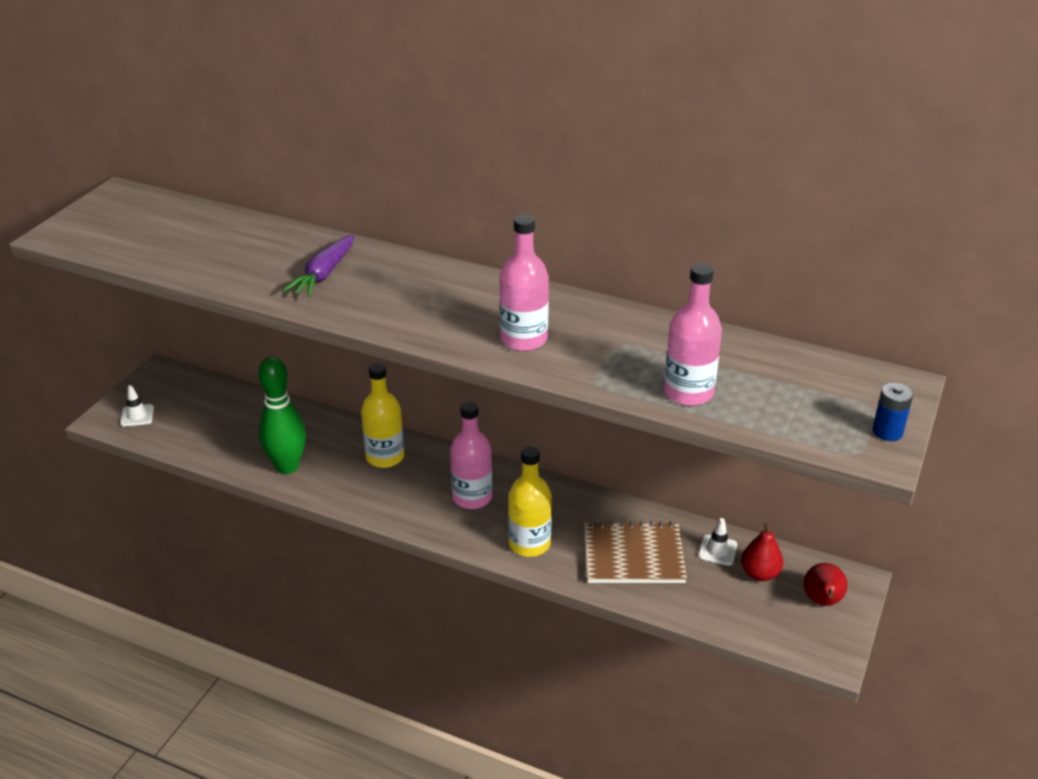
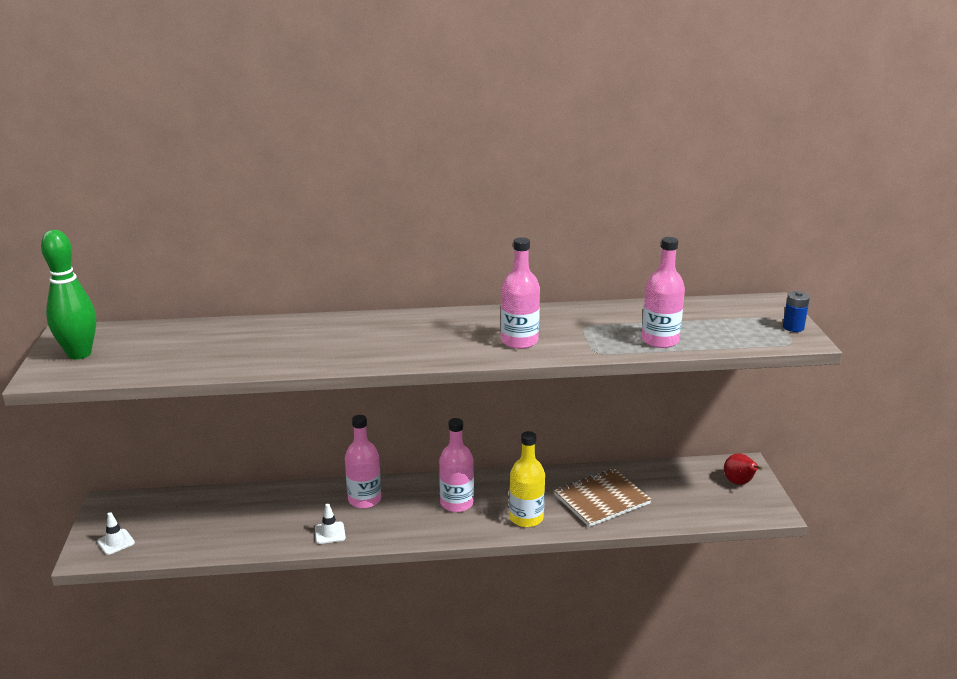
camera: 30 degrees left, 10 degrees down
(287, 466) = (290, 533): green bowling pin -> green bowling pin (79, 354)
(324, 274) = (322, 342): purple carrot -> none
(385, 457) = (364, 499): yellow bottle -> pink bottle
(717, 550) = (650, 477): white traffic cone -> white traffic cone (330, 533)
(759, 573) = (688, 481): red pear -> none

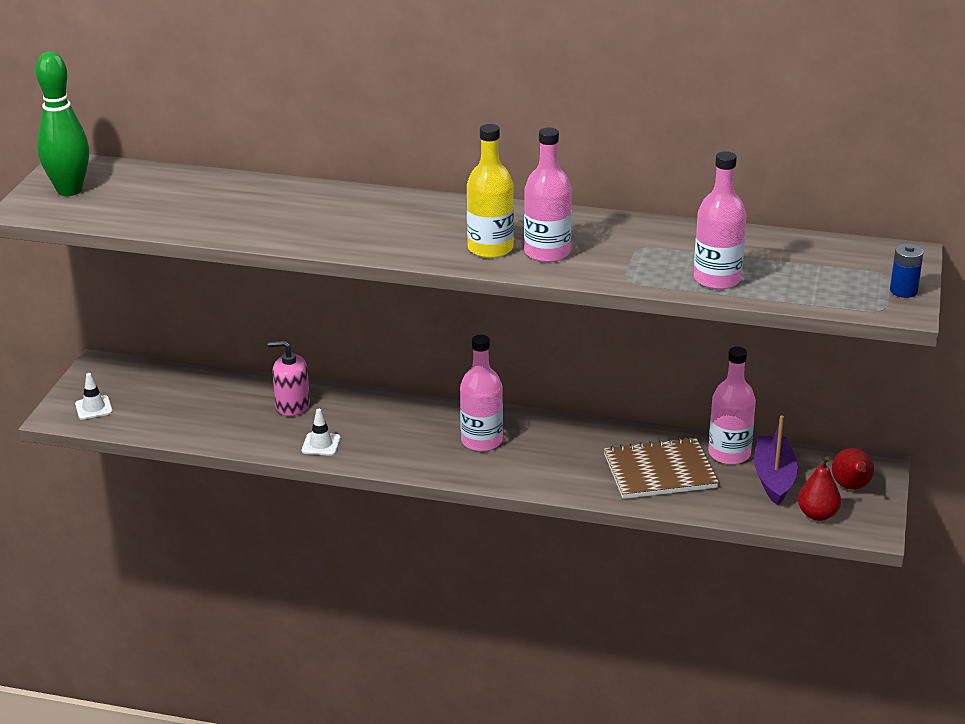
camera: 20 degrees right, 5 degrees up
(290, 505) = (292, 405): none -> pink soap dispenser
(364, 499) = (378, 416): pink bottle -> pink bottle (729, 454)
(526, 518) = (554, 474): yellow bottle -> yellow bottle (490, 249)
(683, 487) = (774, 478): none -> purple boat
(731, 508) = (817, 515): none -> red pear

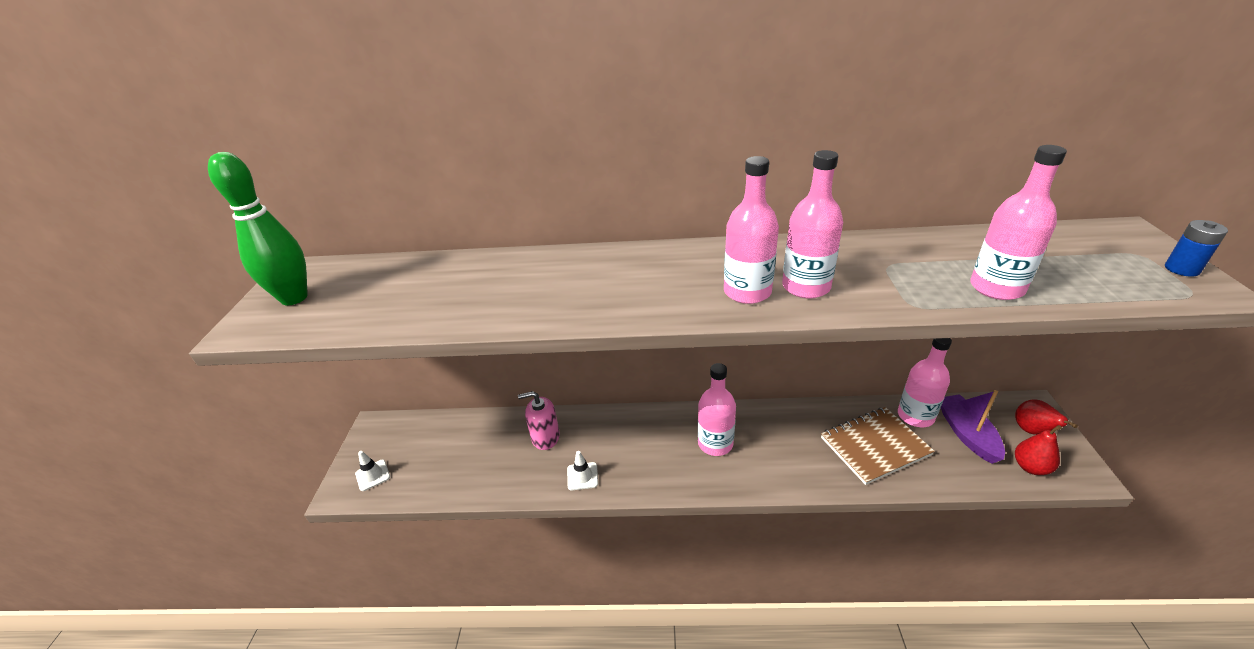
camera: 10 degrees left, 5 degrees up
(490, 249) = (747, 292): yellow bottle -> pink bottle

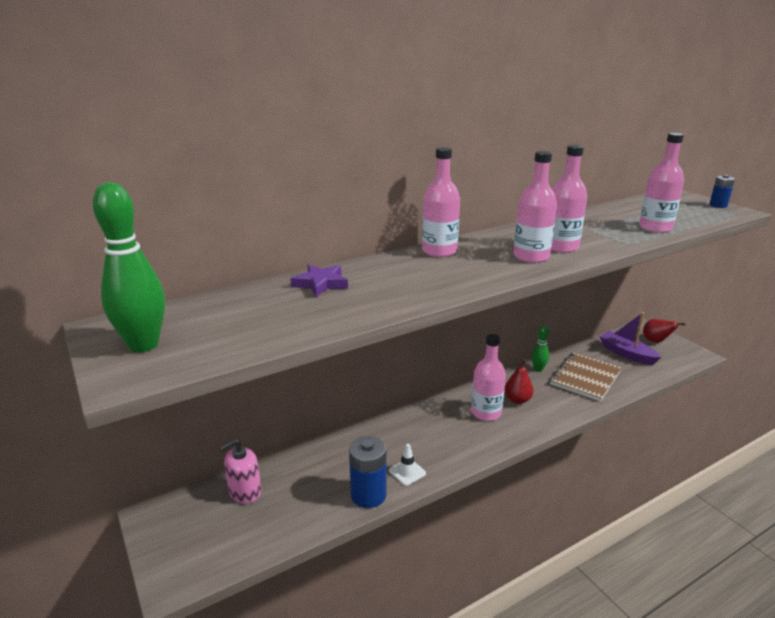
camera: 35 degrees left, 10 degrees down
(373, 475) = (196, 555): white traffic cone -> none
(491, 270) = (321, 284): none -> purple star
(531, 484) = (368, 495): none -> blue battery
(545, 437) = (346, 457): pink soap dispenser -> pink soap dispenser (245, 491)
(824, 413) = (538, 369): none -> green bowling pin
(915, 416) = (591, 353): pink bottle -> pink bottle (439, 251)
(1030, 467) = (671, 360): red pear -> red pear (517, 400)

